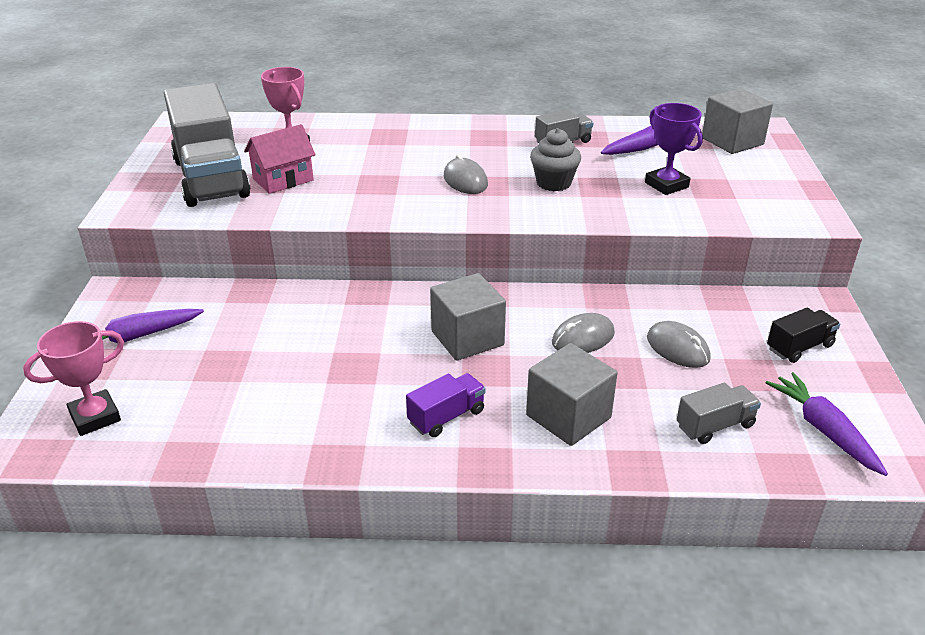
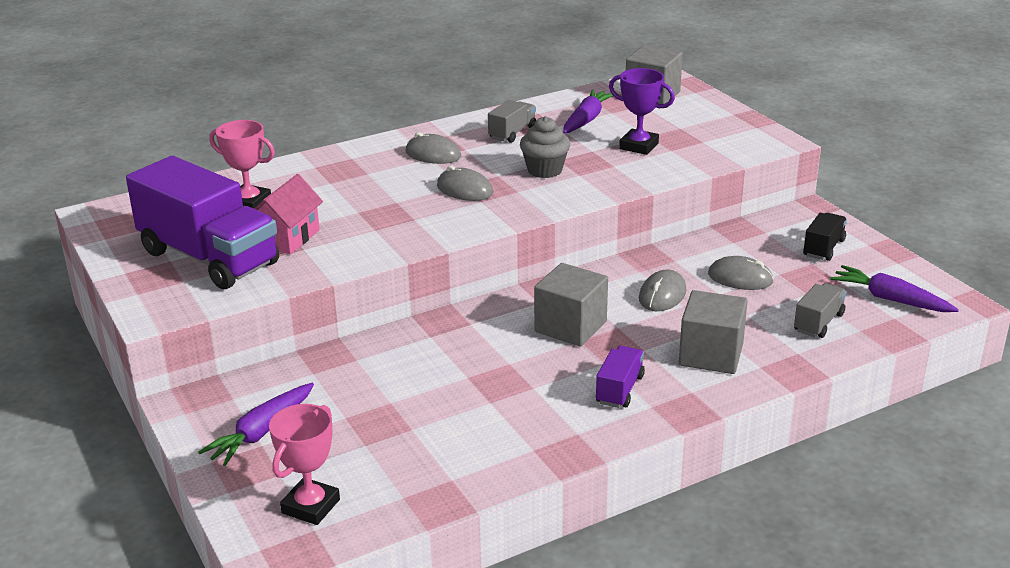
camera: 30 degrees left, 5 degrees down
(211, 178) = (209, 258): grey truck -> purple truck
(475, 143) = (433, 154): none -> grey mouse

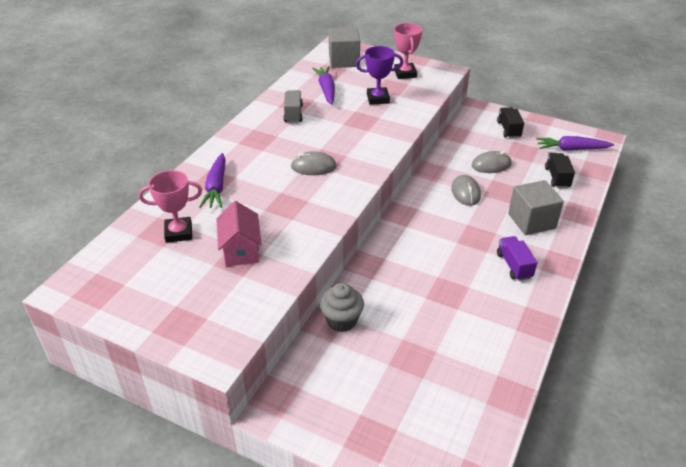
camera: 35 degrees left, 10 degrees up
(209, 258) = (203, 290): purple truck -> none
(261, 432) = (350, 404): purple carrot -> purple carrot (216, 187)
(311, 506) = (443, 442): pink trophy -> pink trophy (405, 73)
(433, 154) = (262, 147): grey mouse -> none
(544, 170) = (345, 134): grey cupcake -> grey cupcake (342, 320)
(570, 327) = (442, 235): grey cube -> none
(818, 323) = (557, 178): grey truck -> black truck

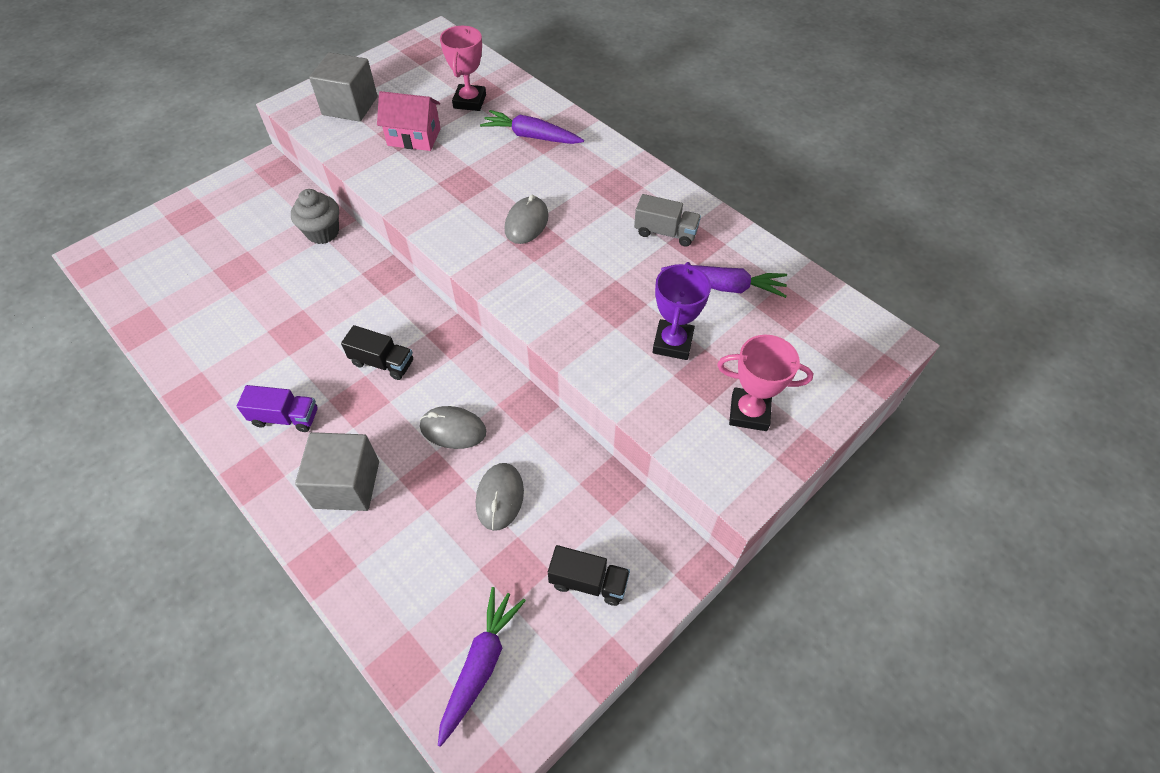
camera: 110 degrees right, 15 degrees up
(344, 60) = (823, 337): grey cube -> grey cube (350, 106)
(557, 178) = (417, 583): black truck -> black truck (382, 362)

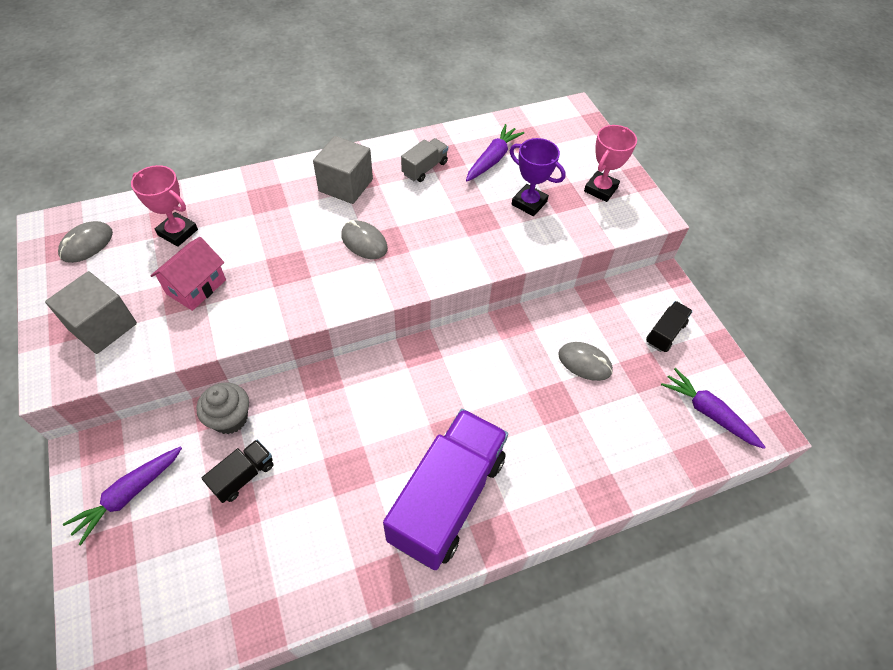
camera: 70 degrees left, 0 degrees up
(285, 417) = (447, 498): purple truck -> purple truck, size x2.27
(347, 484) = (536, 463): grey cube -> grey cube (346, 185)
(382, 362) = (422, 407): black truck -> black truck (243, 476)
(453, 429) = (513, 375): grey mouse -> grey mouse (86, 244)
(531, 136) = (261, 206): purple carrot -> purple carrot (129, 495)

